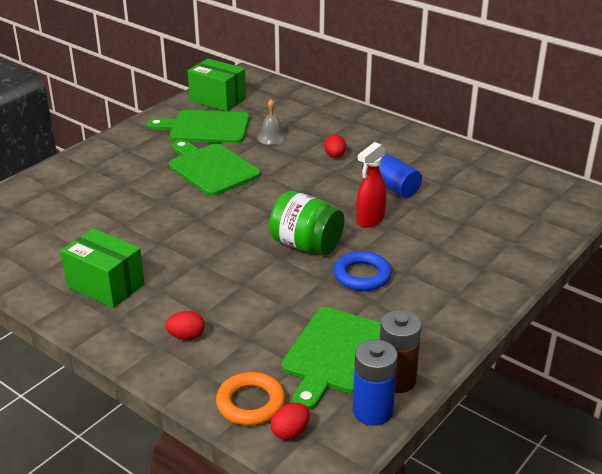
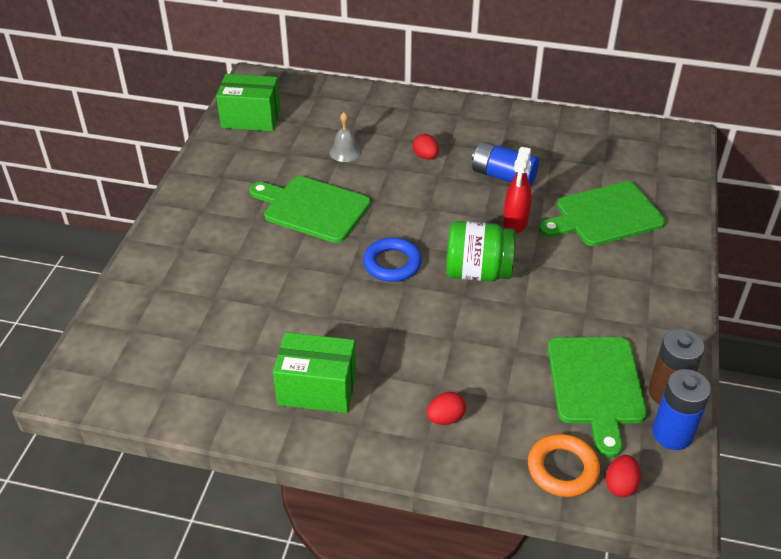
camera: 25 degrees left, 10 degrees up
(205, 127) = (266, 158): green cutting board -> green cutting board (605, 215)
(362, 275) = (555, 289): blue ring -> blue ring (392, 264)

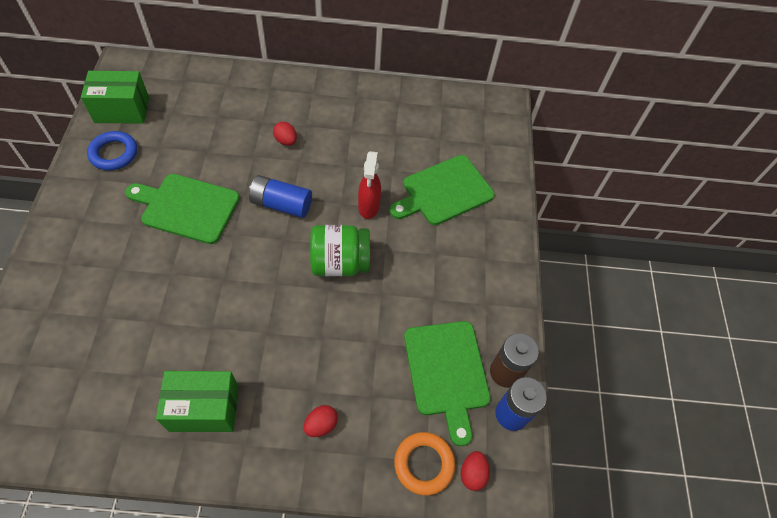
camera: 15 degrees left, 15 degrees up
(345, 151) = (213, 141): grey bell -> none
(392, 264) = (263, 262): blue ring -> blue ring (114, 153)
(503, 176) = (355, 157): blue battery -> blue battery (281, 204)

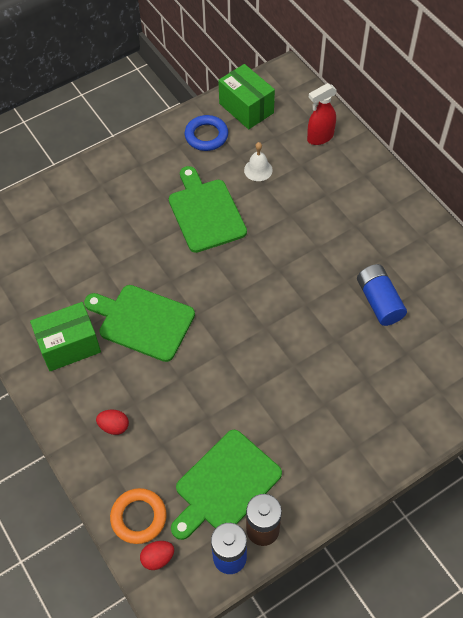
camera: 60 degrees right, 0 degrees up
(189, 145) = (258, 170): none -> white bell
(204, 408) = (69, 346): green box -> green box turned 75 degrees counterclockwise
(281, 204) = (265, 266): blue battery -> blue battery (379, 301)
(286, 141) = (325, 224): red egg -> none
(339, 263) = (251, 343): green jar -> none
(368, 207) = (321, 325): red spray bottle -> red spray bottle (319, 137)
(444, 191) = (393, 369): green cutting board -> green cutting board (143, 321)

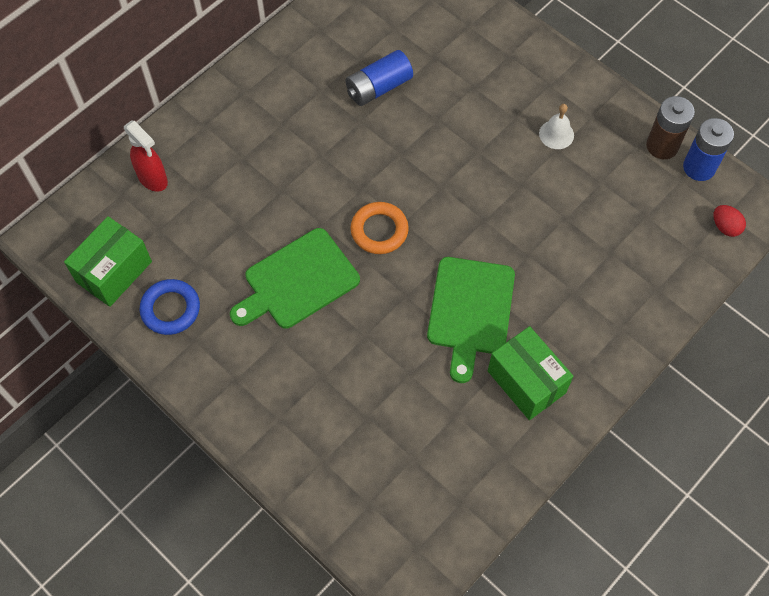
camera: 105 degrees left, 5 degrees up
(114, 426) = (607, 304): red egg -> none
(138, 517) = (693, 254): orange ring -> orange ring (379, 230)
(225, 484) = (630, 186): green cutting board -> none
(258, 170) = (218, 237): white bell -> white bell (556, 134)

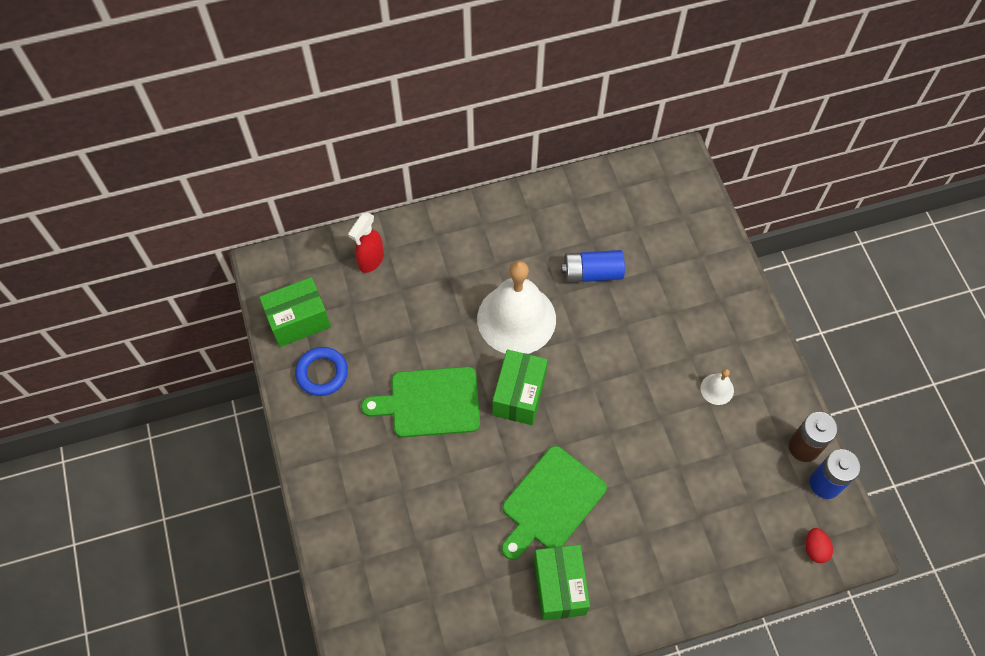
camera: 30 degrees right, 0 degrees up
(153, 179) = (371, 260): red spray bottle -> red spray bottle turned 45 degrees clockwise
(333, 163) = (516, 319): none -> white bell
(379, 230) = (519, 395): orange ring -> green box

